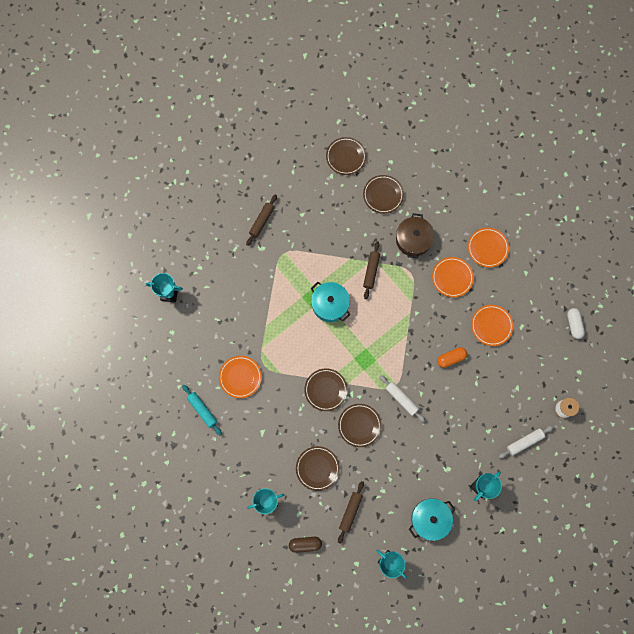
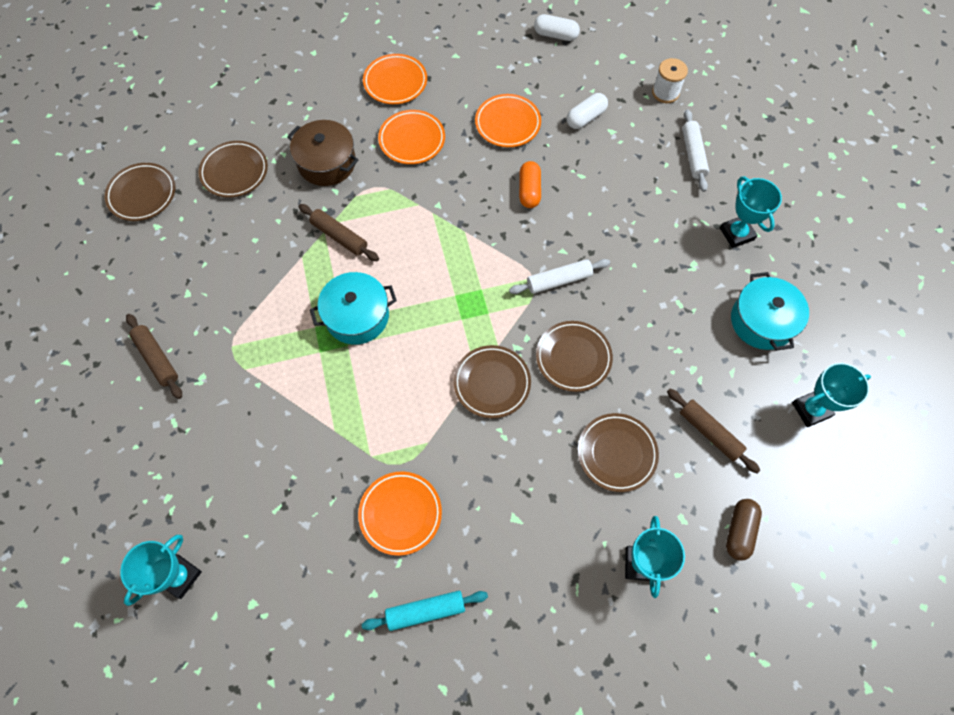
camera: 65 degrees left, 10 degrees down
(519, 369) = (585, 118): none -> white capsule

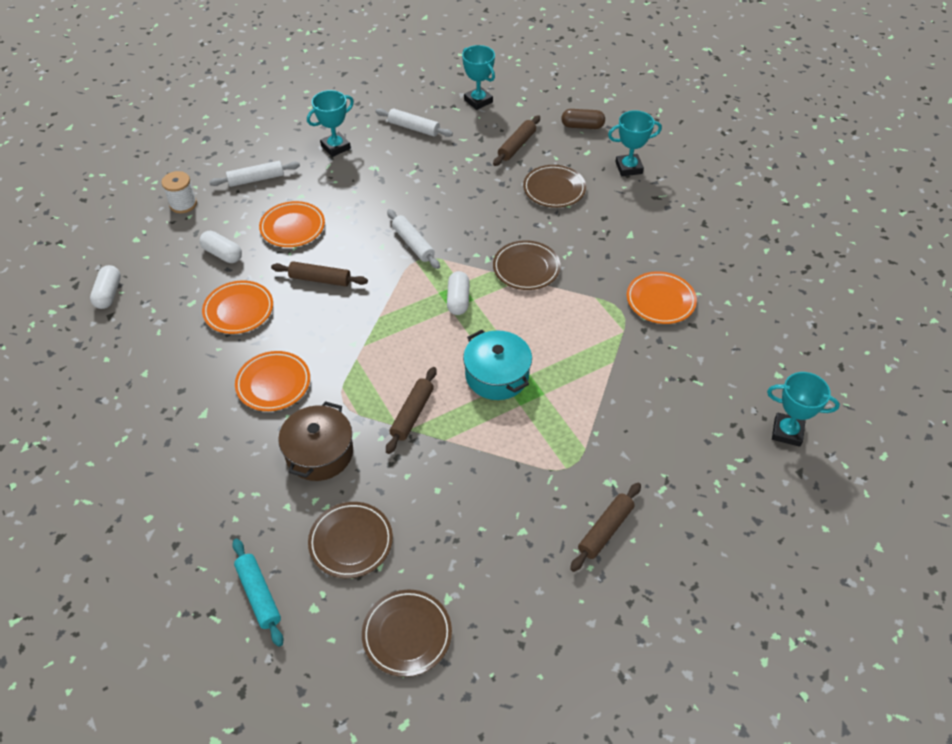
camera: 105 degrees left, 15 degrees down
(395, 82) = (191, 419): orange plate -> orange plate (292, 227)
(425, 611) = (722, 270): turquoise rolling pin -> turquoise rolling pin (259, 595)
(465, 305) = (458, 300): none -> white capsule
(529, 191) = (320, 279): orange capsule -> brown rolling pin
(573, 358) = (484, 224): brown plate -> none
(762, 321) = (414, 128): turquoise pot -> white rolling pin

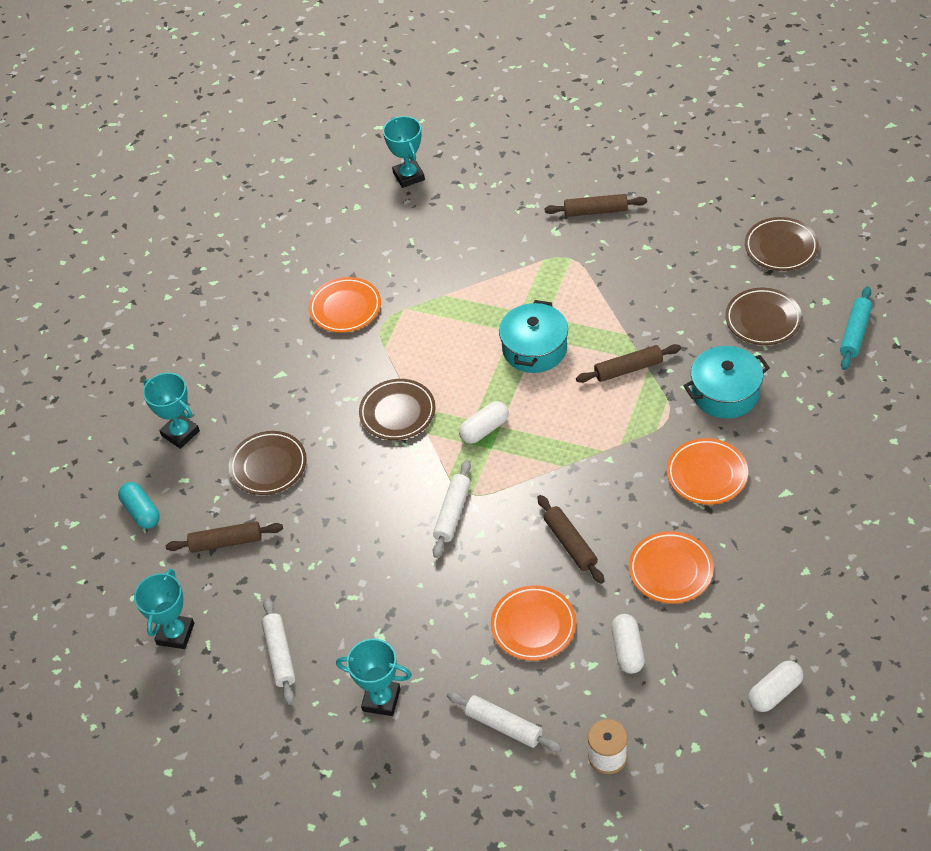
camera: 125 degrees left, 0 degrees up
(319, 453) = (725, 393): brown pot -> turquoise pot
(582, 126) = (141, 512): brown capsule -> turquoise capsule

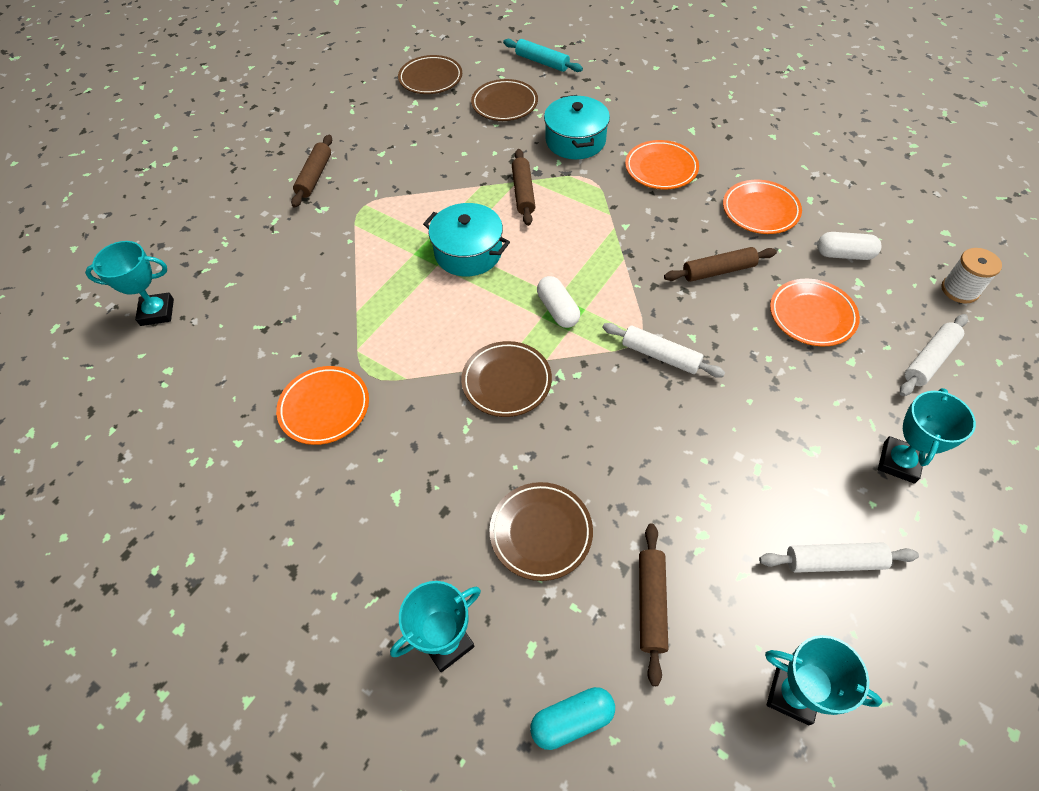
camera: 80 degrees left, 5 degrees up
(774, 692) = (891, 176): white capsule -> none

